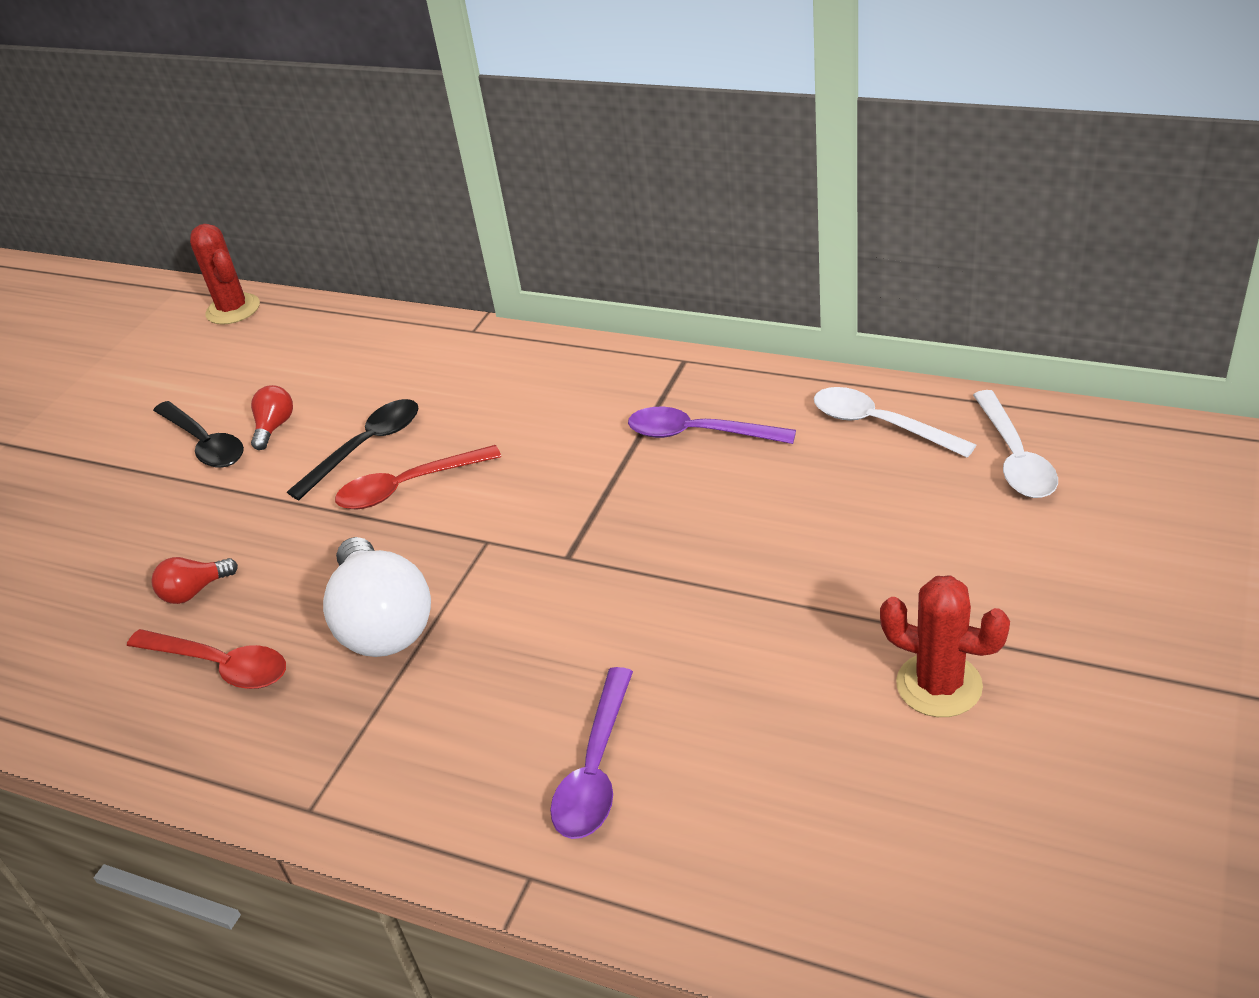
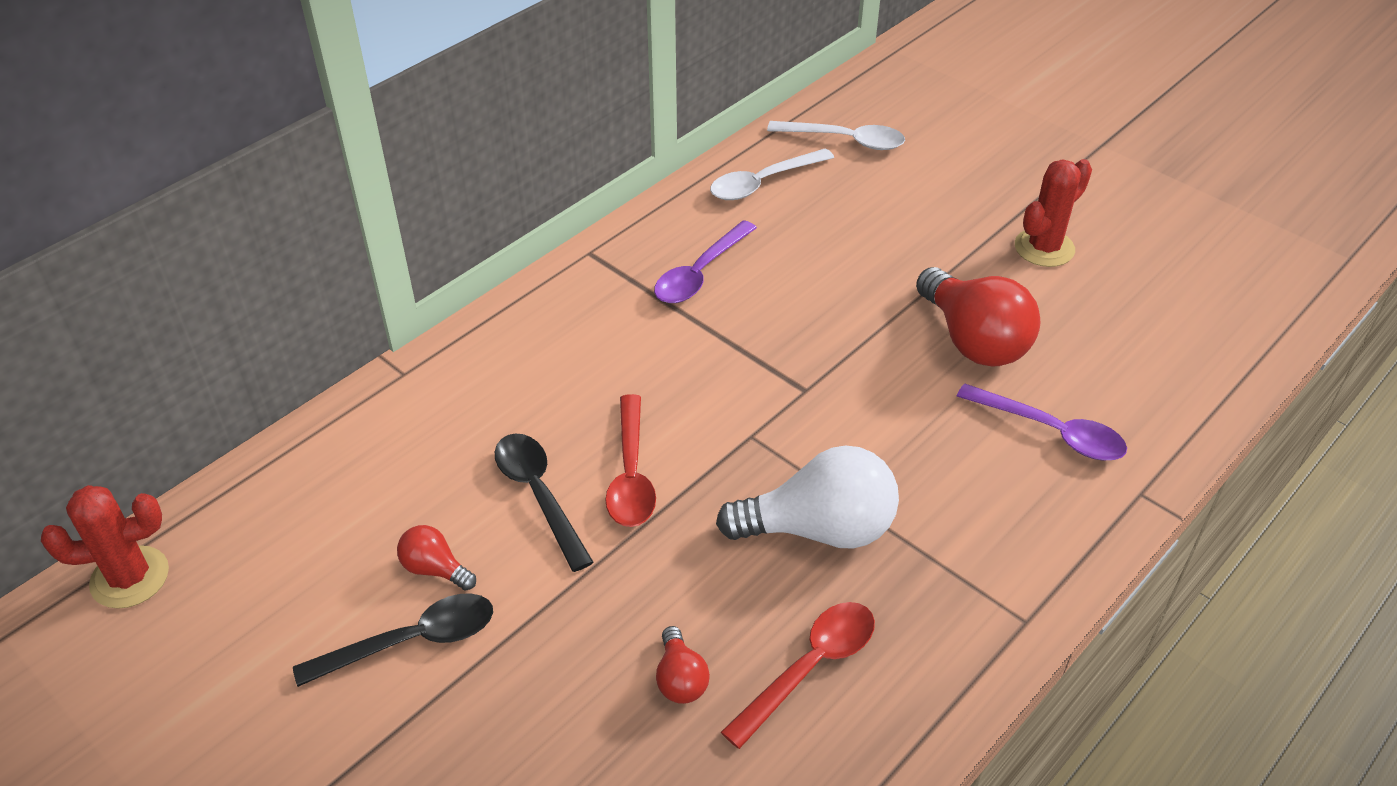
camera: 75 degrees left, 5 degrees up
(716, 663) = (973, 340): none -> red light bulb

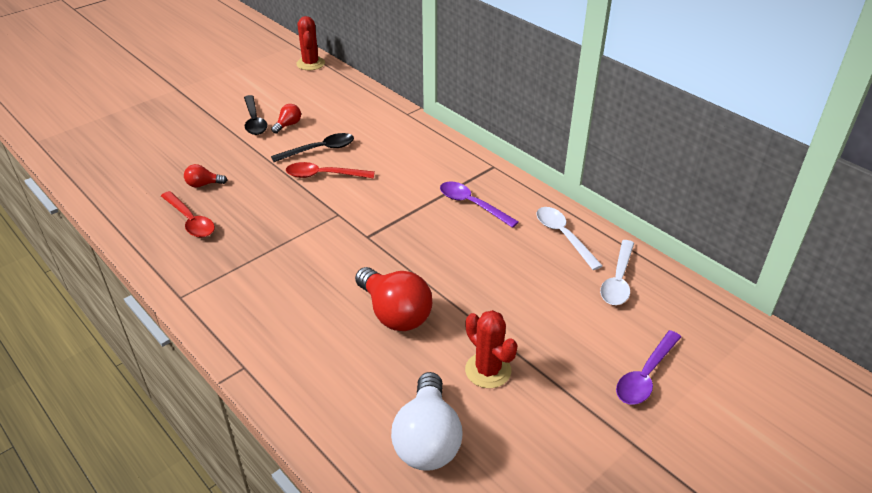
camera: 95 degrees right, 5 degrees down
(819, 529) = (267, 231): white light bulb -> white light bulb (427, 439)
(973, 340) = (394, 313): red light bulb -> red light bulb turned 105 degrees counterclockwise
(1051, 432) = (306, 335): purple spoon -> purple spoon (645, 375)

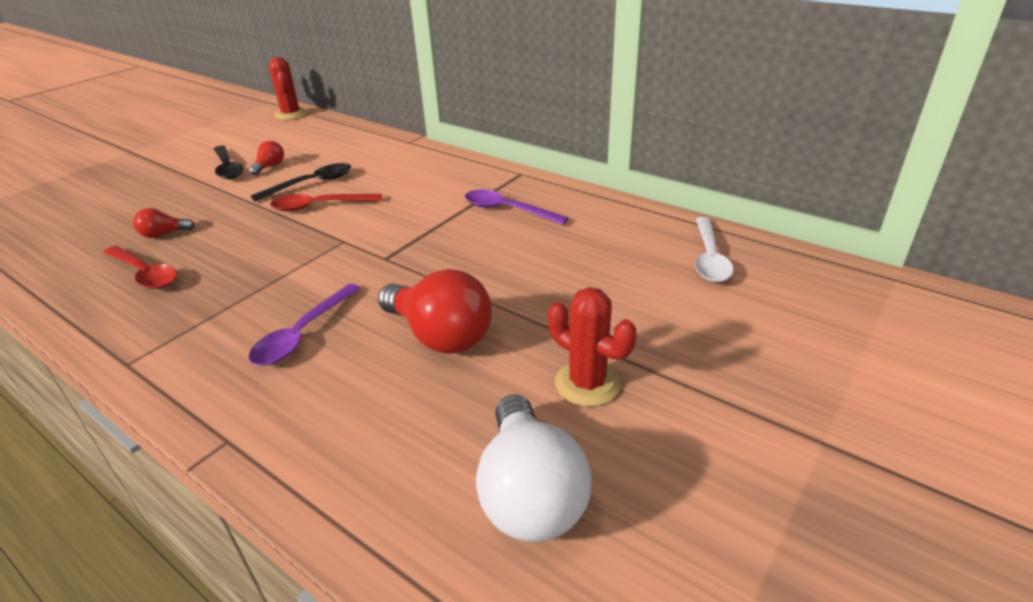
camera: 10 degrees left, 5 degrees down
(563, 236) = (625, 225): white spoon -> none
(645, 375) = (795, 354): purple spoon -> purple spoon (302, 334)

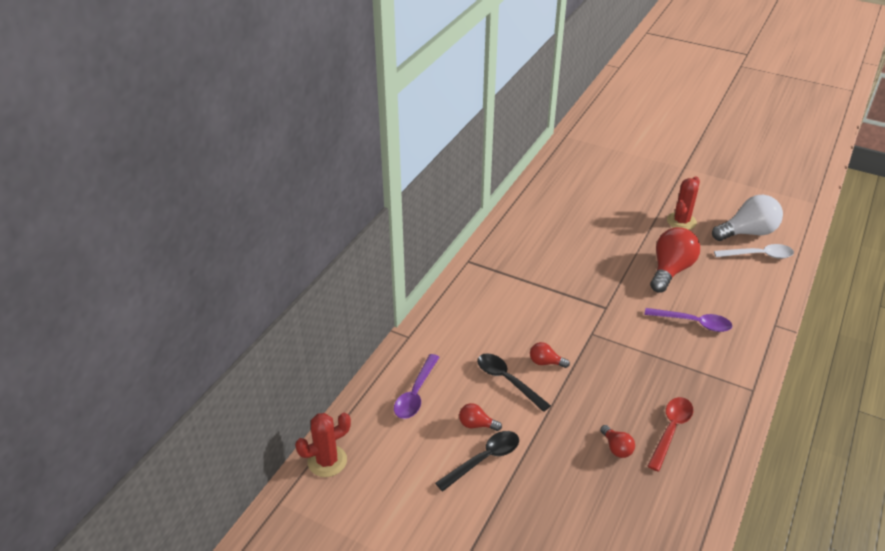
camera: 100 degrees left, 5 degrees up
(319, 206) = (545, 362): red spoon -> red light bulb
(507, 210) = (528, 261): purple spoon -> purple spoon (415, 394)
(709, 258) = (564, 185): white spoon -> white spoon (759, 255)

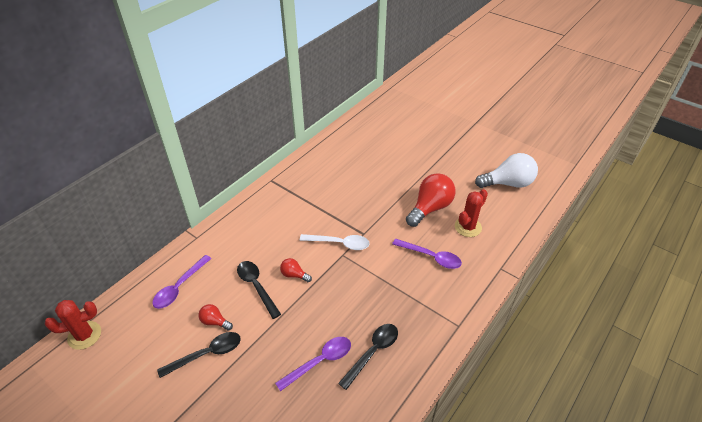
camera: 10 degrees right, 5 degrees up
(616, 448) = (320, 361): red light bulb -> purple spoon
(671, 430) = (373, 352): red spoon -> black spoon
(681, 221) = (456, 167): red cactus -> red cactus (468, 227)
(759, 255) = (510, 204): white spoon -> white spoon (339, 243)

